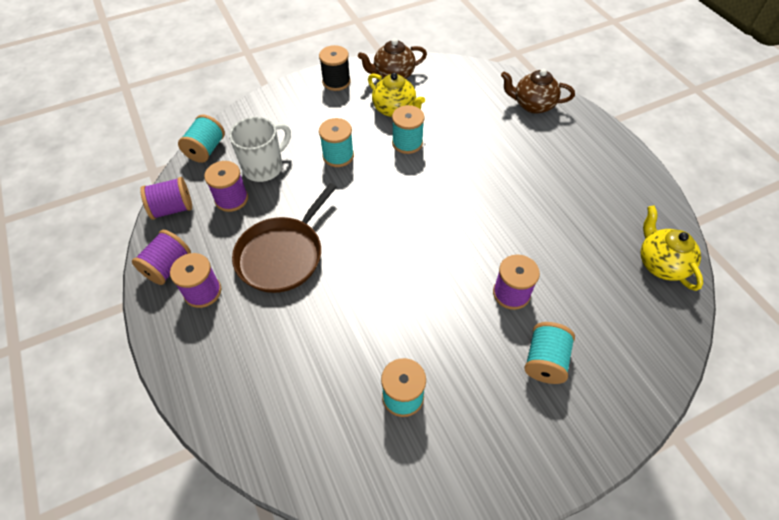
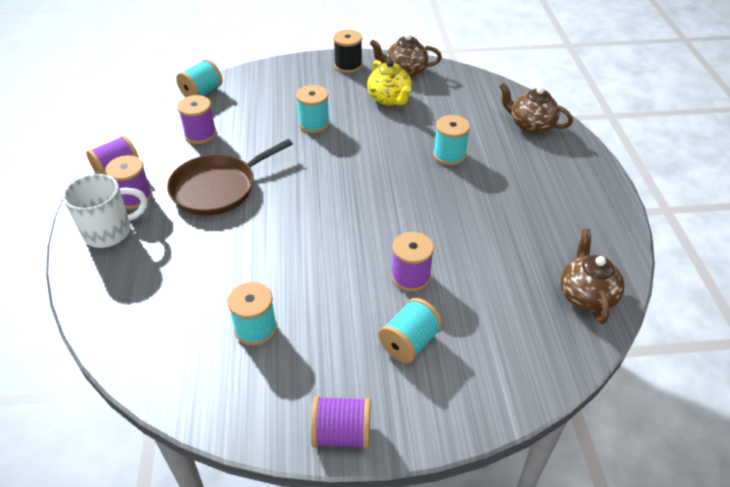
camera: 20 degrees right, 10 degrees down
(172, 209) = (147, 129): purple spool -> purple spool (341, 434)
(264, 167) = (243, 117): white mug -> white mug (110, 232)
(407, 143) = (385, 128): turquoise spool -> turquoise spool (449, 155)
(661, 264) = (586, 296): yellow teapot -> brown teapot

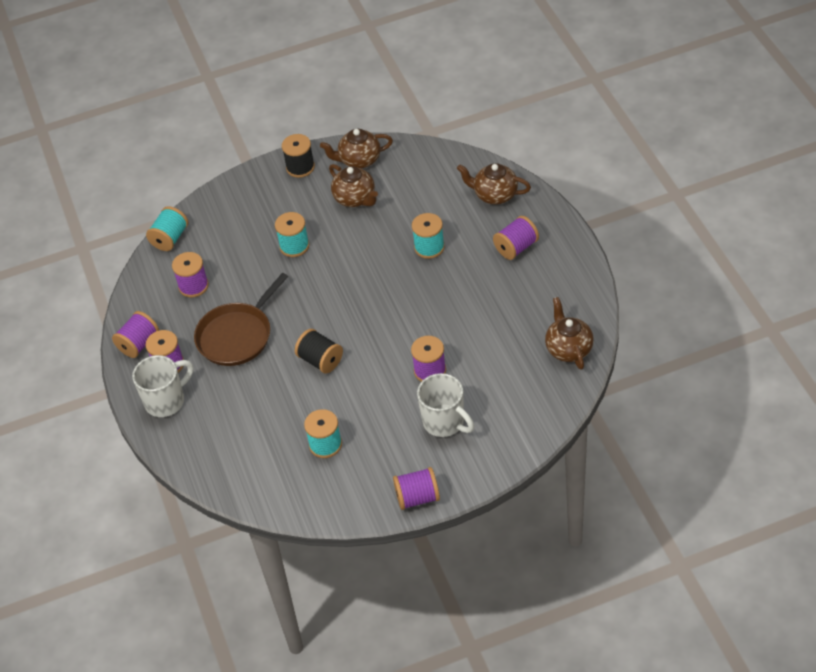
camera: 10 degrees left, 5 degrees up
(292, 234) = (320, 360): none -> black spool
(389, 99) = (355, 198): yellow teapot -> brown teapot
(409, 343) = (445, 422): turquoise spool -> white mug
(543, 176) = (516, 247): none -> purple spool

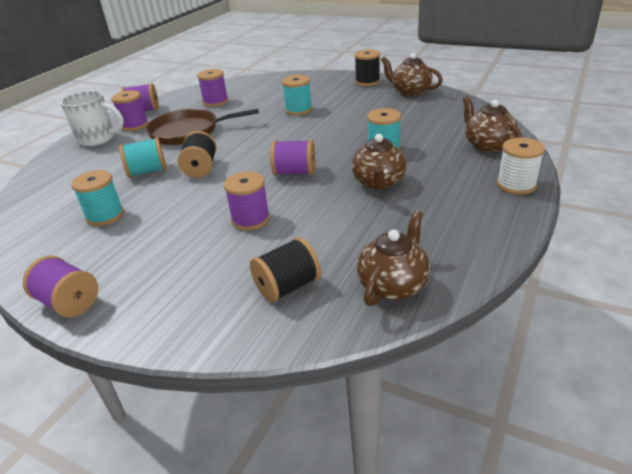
camera: 45 degrees right, 15 degrees down
(170, 238) = (245, 81): turquoise spool -> turquoise spool (147, 171)
(355, 198) = (376, 106): brown teapot -> brown teapot (378, 183)
(445, 422) = (193, 262): white mug -> none
(516, 247) = (457, 183): purple spool -> purple spool (294, 173)
(519, 392) = (287, 287): none -> black spool
(551, 225) = (516, 185): none -> white spool

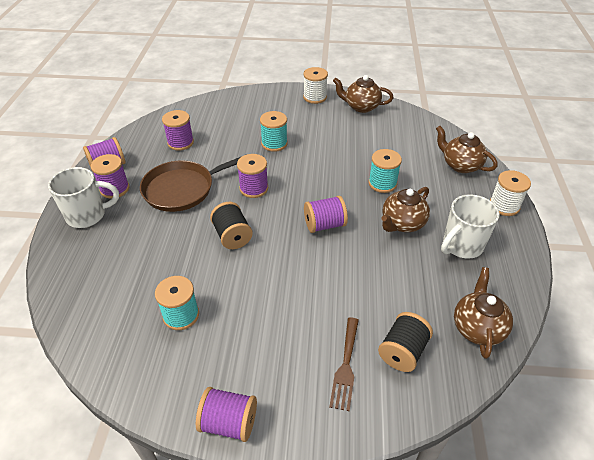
camera: 25 degrees left, 10 degrees up
(147, 171) = (180, 250): turquoise spool -> none
(216, 285) = (345, 366): none -> brown fork
(250, 219) = (323, 287): purple spool -> purple spool (254, 188)
(367, 82) = (315, 97): black spool -> white spool
(378, 183) = (402, 223): brown teapot -> brown teapot turned 60 degrees clockwise
(433, 211) = (461, 246): none -> white mug

